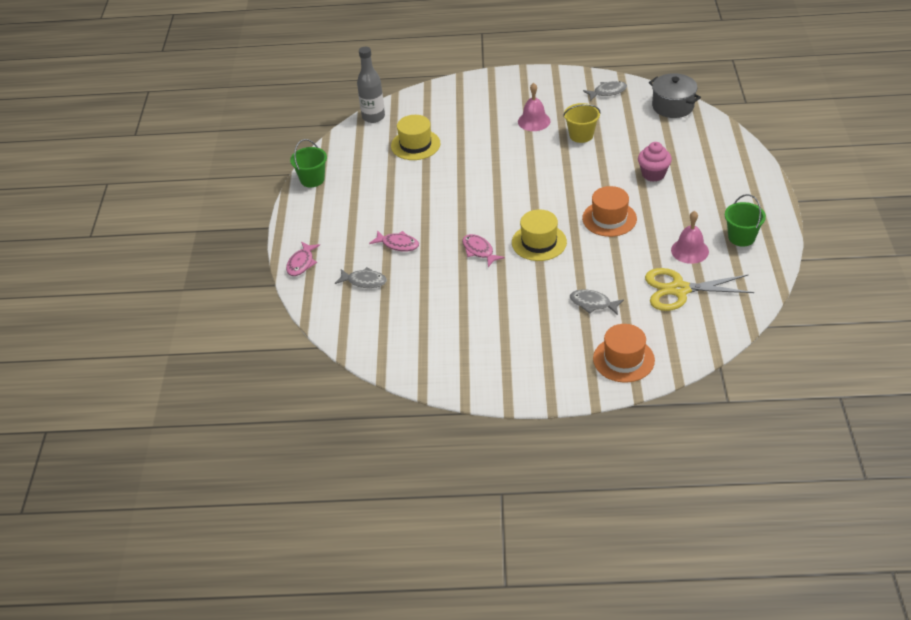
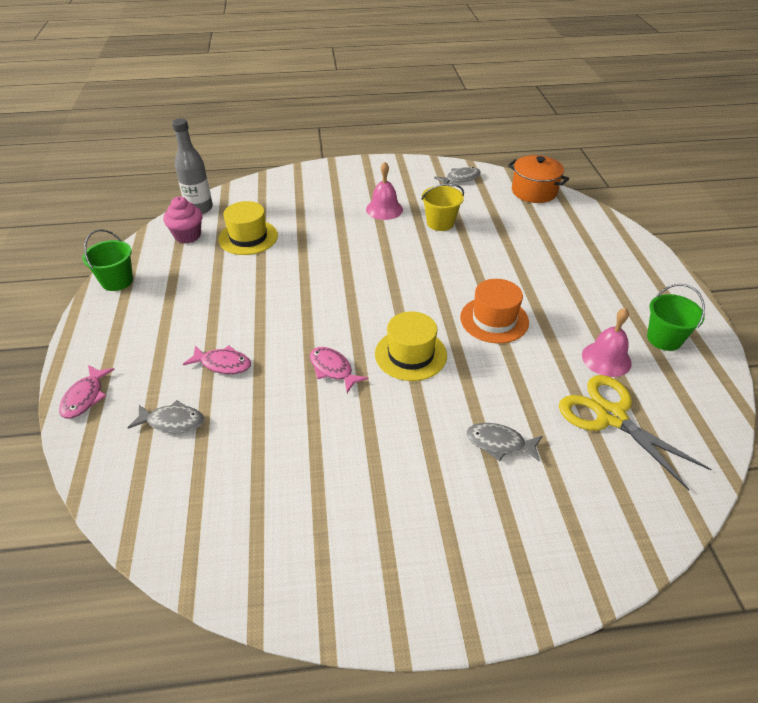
camera: 10 degrees left, 0 degrees up
(623, 359) = (565, 539): orange hat -> none
(653, 174) = (533, 264): pink cupcake -> pink cupcake (187, 236)
(673, 106) = (534, 191): grey pot -> orange pot
(679, 290) = (611, 416): yellow scissors -> yellow scissors turned 60 degrees clockwise

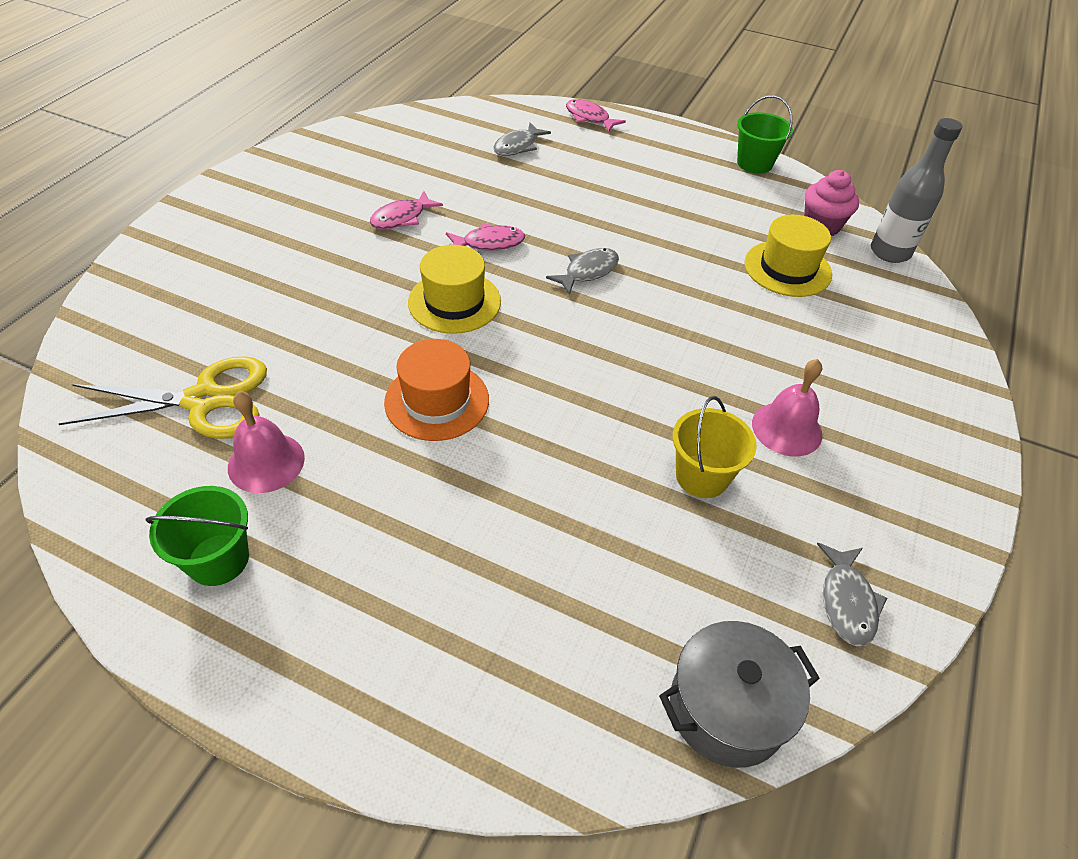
camera: 120 degrees right, 5 degrees up
(223, 364) = (563, 186): pink fish -> pink fish (402, 218)
(499, 443) = (282, 300): grey fish -> grey fish (588, 271)
(534, 191) = (727, 708): orange pot -> grey pot

